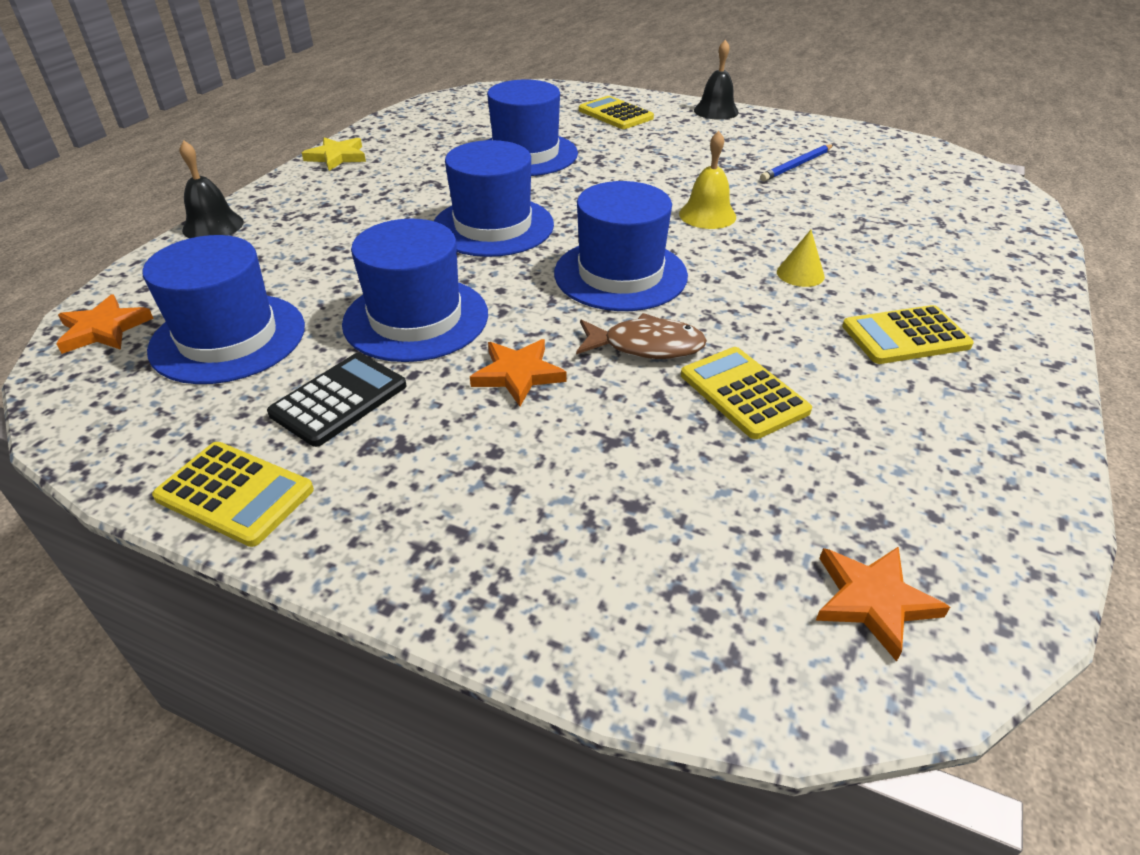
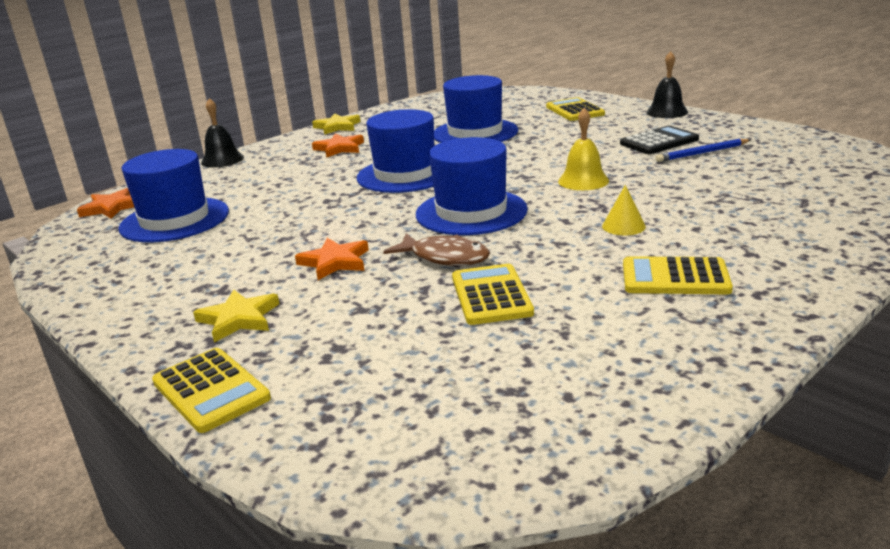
camera: 25 degrees right, 15 degrees down
(235, 494) = (103, 299): yellow calculator -> yellow calculator (210, 390)
(339, 400) = (207, 260): black calculator -> black calculator (659, 142)
(416, 318) = (298, 222): blue hat -> none
(468, 488) = (239, 319): none -> yellow star
(873, 600) = (457, 436): orange star -> orange star (339, 148)

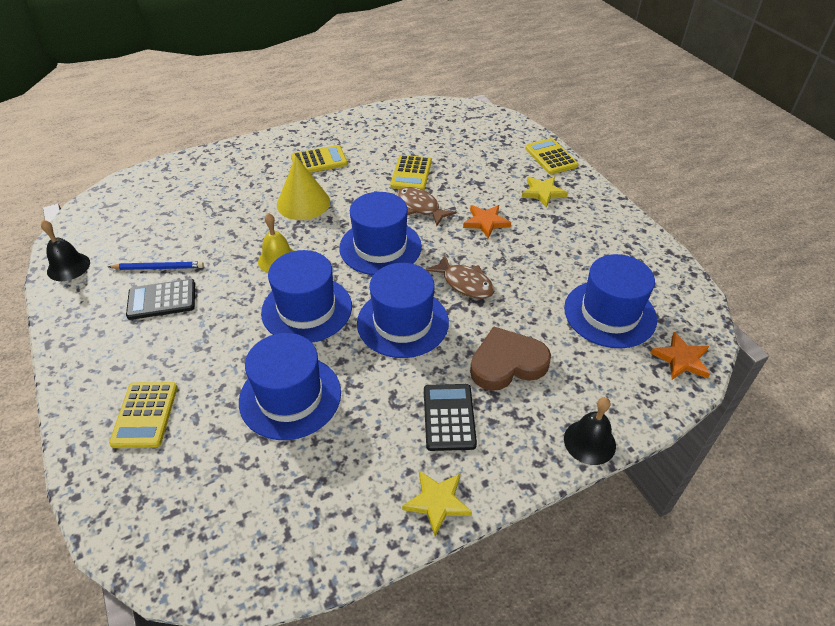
camera: 165 degrees left, 20 degrees up
(292, 175) = (507, 363): none -> brown heart
(339, 148) = (449, 417): orange star -> black calculator
(348, 207) = (465, 283): none -> brown fish
(510, 163) = (307, 309): none -> blue hat
(623, 226) = (303, 203): yellow cone -> yellow cone, size x1.97
(667, 112) = (75, 364): black bell -> black bell (68, 267)
(675, 277) = (319, 161): yellow calculator -> yellow calculator turned 45 degrees counterclockwise

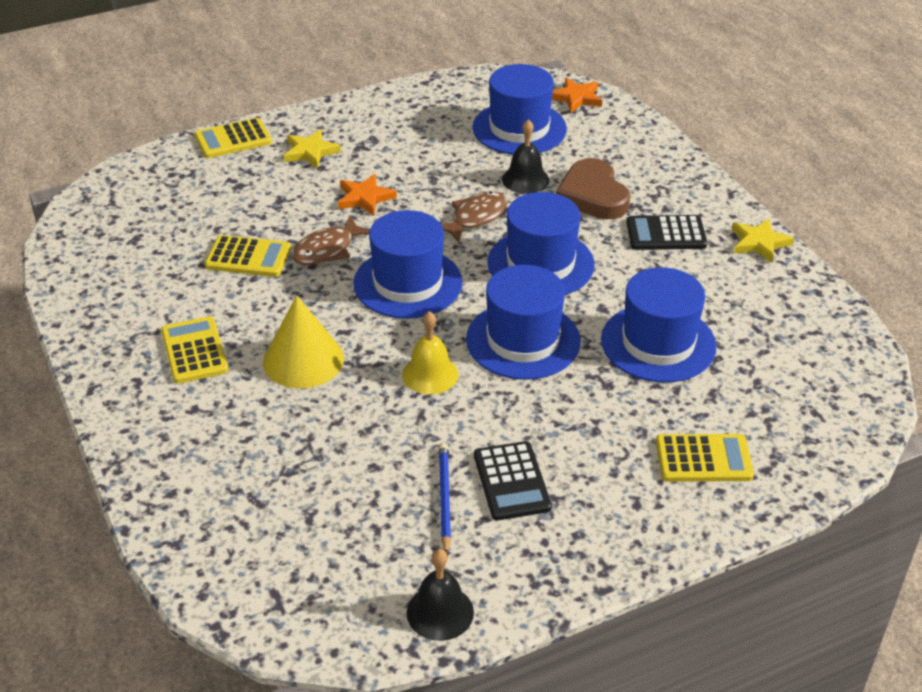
camera: 90 degrees left, 5 degrees down
(589, 442) = (678, 157): black bell -> black bell (525, 179)

